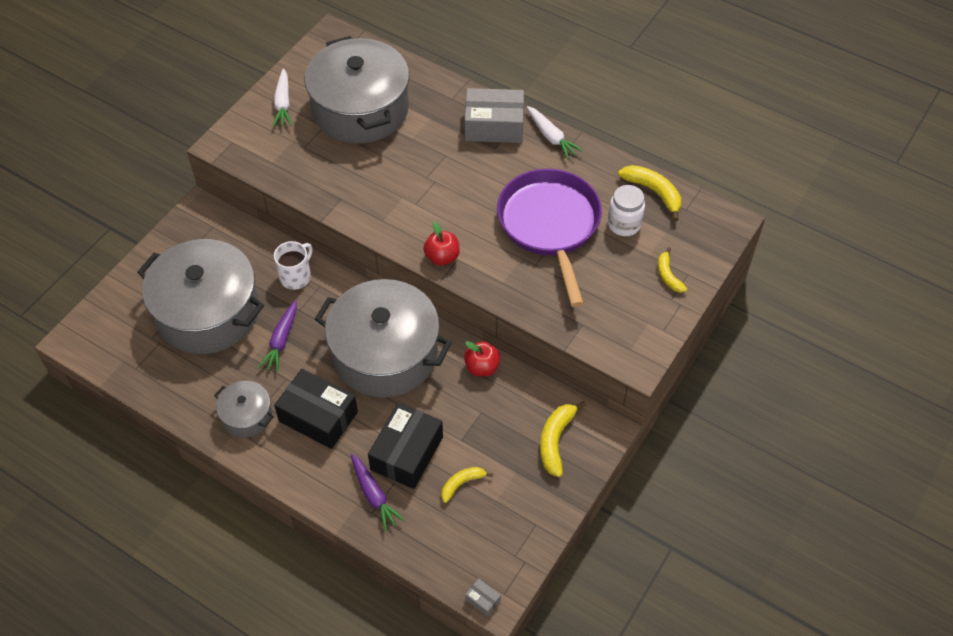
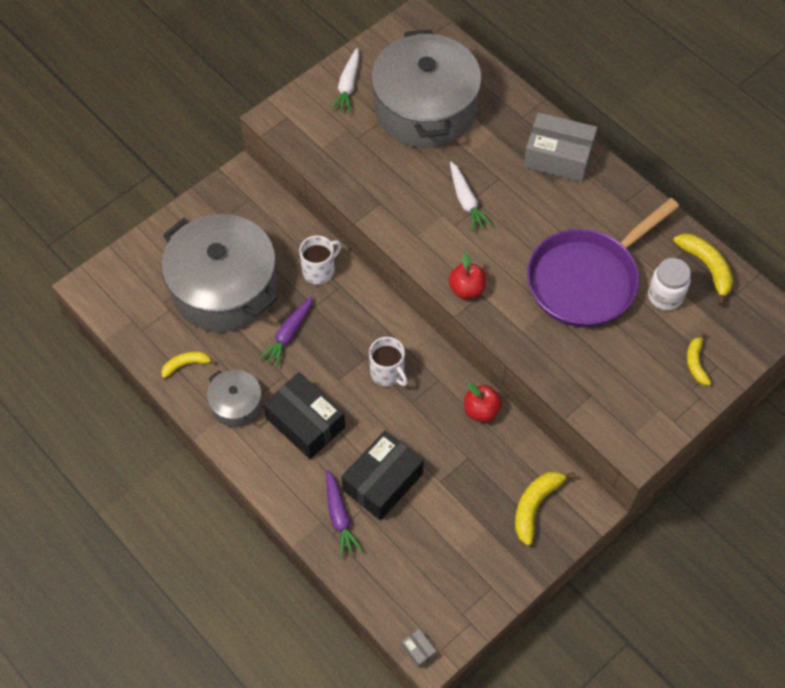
camera: 15 degrees right, 5 degrees up
(385, 353) = (387, 373): grey pot -> white mug
(462, 484) = (429, 527): yellow banana -> yellow banana (186, 365)
(550, 225) = (587, 279): purple pan -> purple pan turned 135 degrees counterclockwise
(551, 137) = (615, 182): white carrot -> white carrot (466, 201)

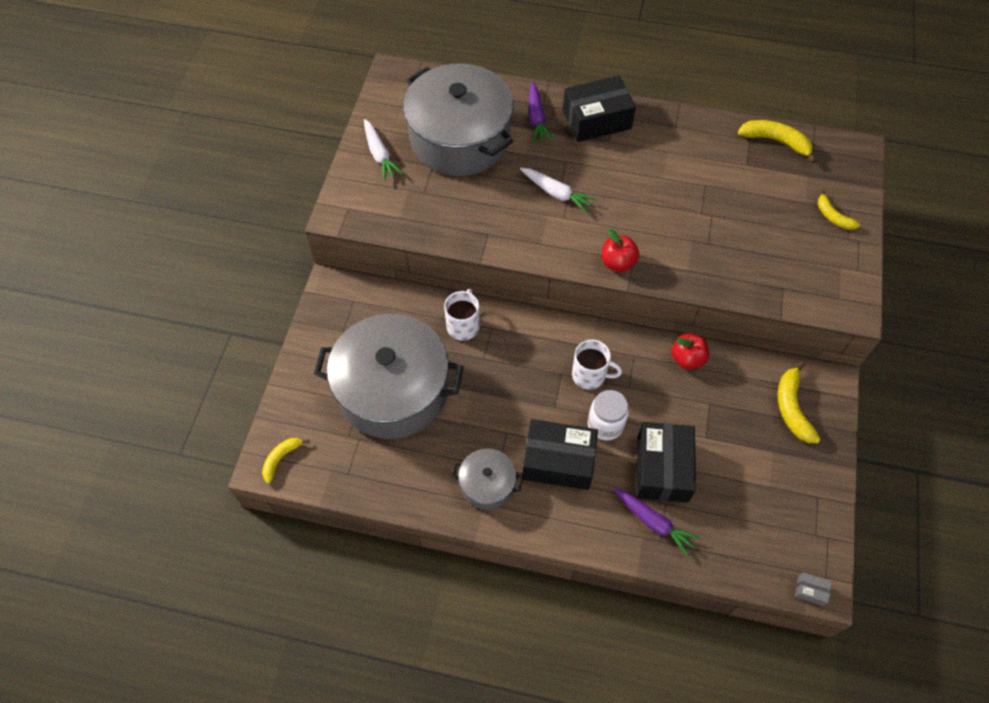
camera: 35 degrees left, 0 degrees up
(186, 365) = (414, 478): yellow banana -> yellow banana (281, 459)
(289, 334) = (482, 395): purple carrot -> purple carrot (536, 118)
(558, 157) = (596, 120): grey box -> black box
(587, 279) = (701, 201): purple pan -> none
(665, 296) = (767, 179): white jar -> white jar (605, 425)

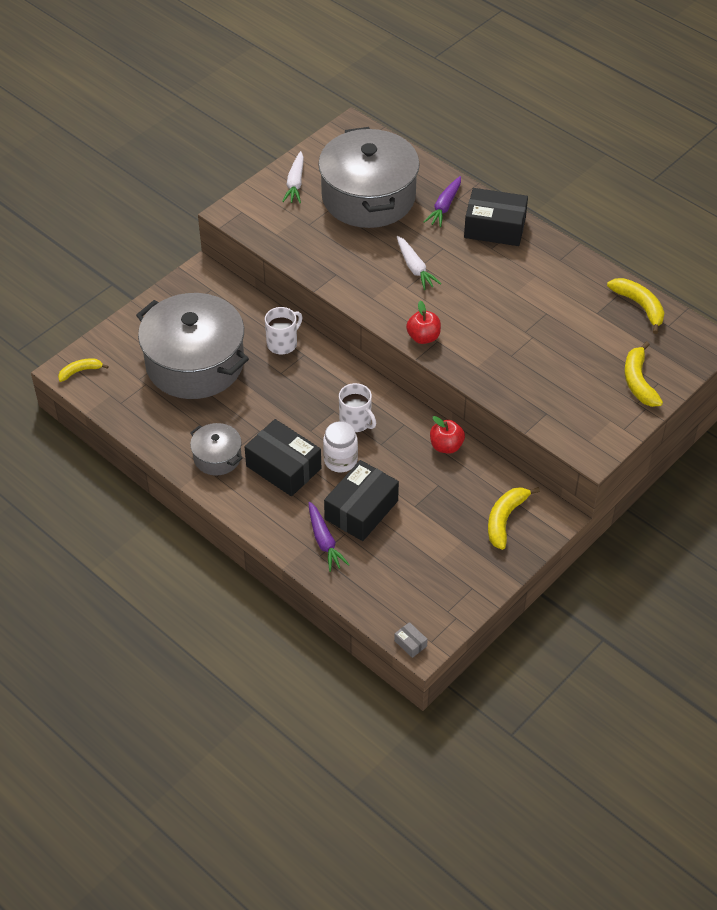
camera: 30 degrees right, 10 degrees down
(833, 216) = (638, 382): yellow banana -> yellow banana, size x1.57

